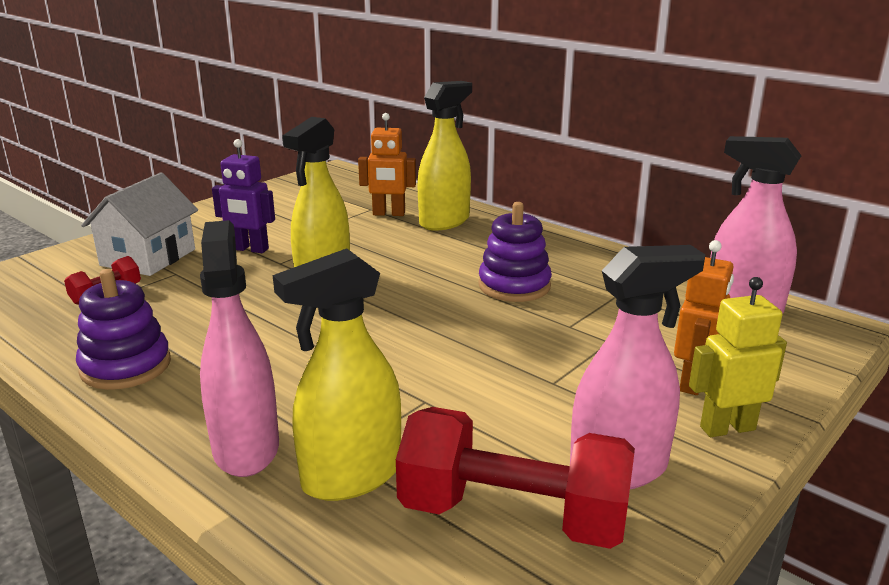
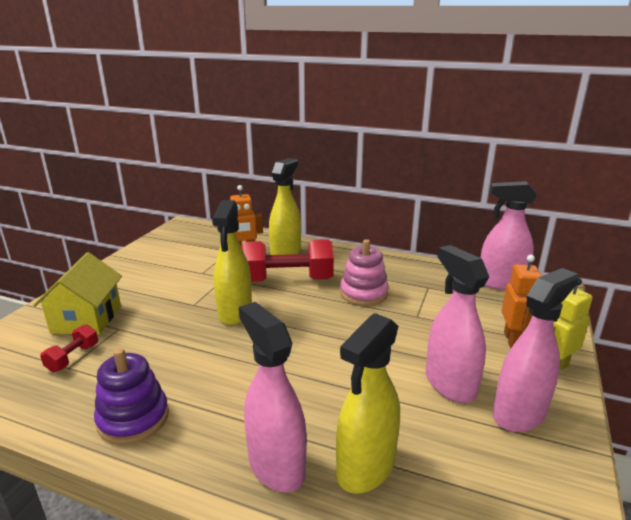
camera: 20 degrees left, 0 degrees up
(148, 257) = (87, 319): white house -> yellow house
(250, 249) = (163, 297): purple robot -> none
(513, 516) = (486, 467): red dumbbell -> red dumbbell (288, 280)
(514, 286) = (363, 293): purple stacking toy -> pink stacking toy
(545, 414) = (450, 384): none -> pink spray bottle

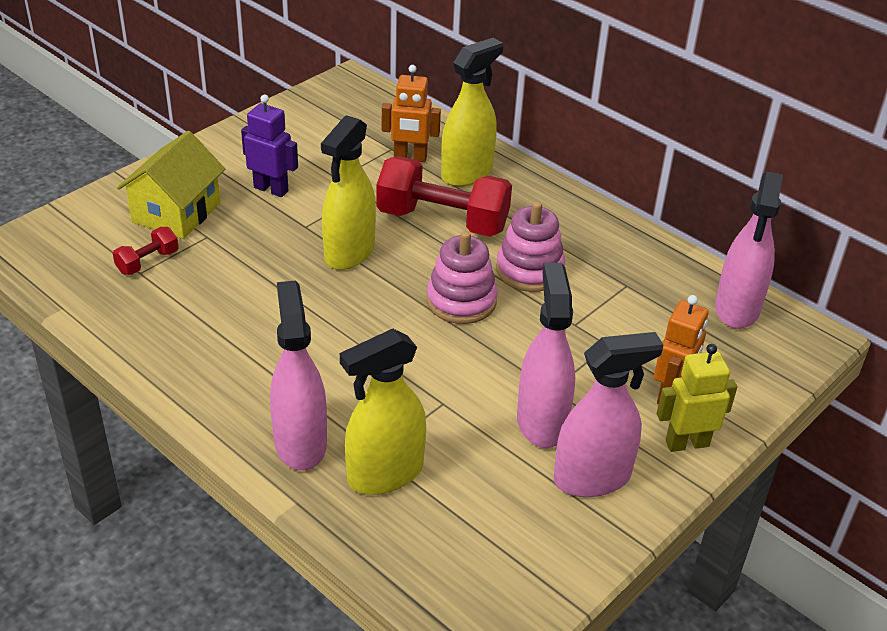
camera: 20 degrees right, 15 degrees up
(133, 418) = (186, 352): purple stacking toy -> none
(157, 289) = (271, 189): none -> purple robot
(333, 322) = (461, 301): none -> pink stacking toy
(500, 283) = (737, 309): pink spray bottle -> pink spray bottle turned 105 degrees counterclockwise

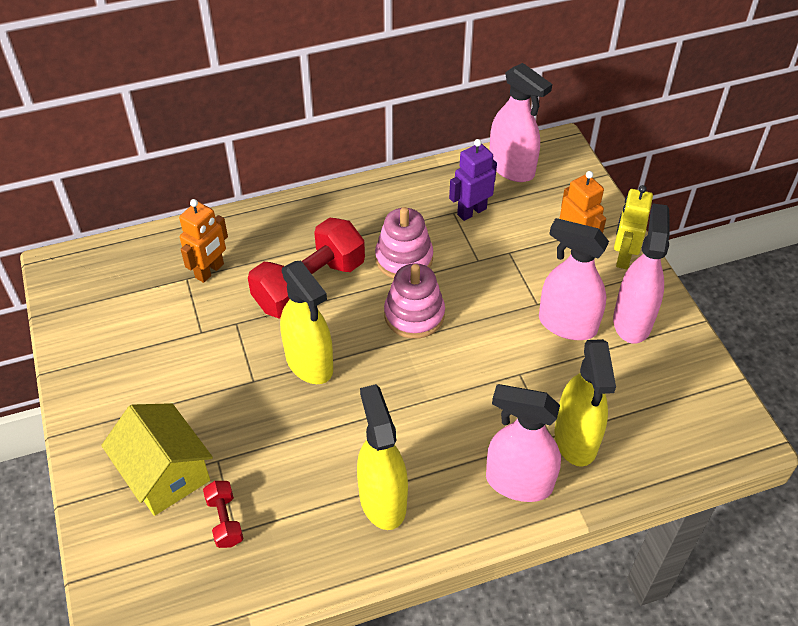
camera: 60 degrees left, 10 degrees up
(271, 189) = (182, 386): purple robot -> purple robot (471, 211)
(467, 173) = (258, 243): yellow spray bottle -> yellow spray bottle (382, 500)

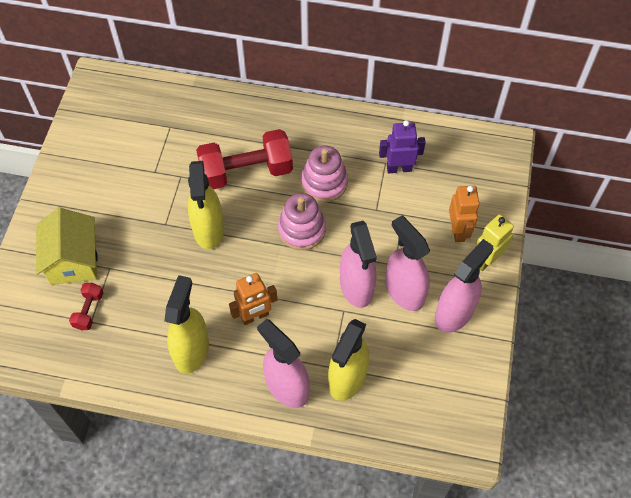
camera: 30 degrees right, 10 degrees up
(210, 271) = (188, 129): orange robot -> orange robot (255, 316)
(511, 168) = (455, 146): pink spray bottle -> pink spray bottle (356, 287)

